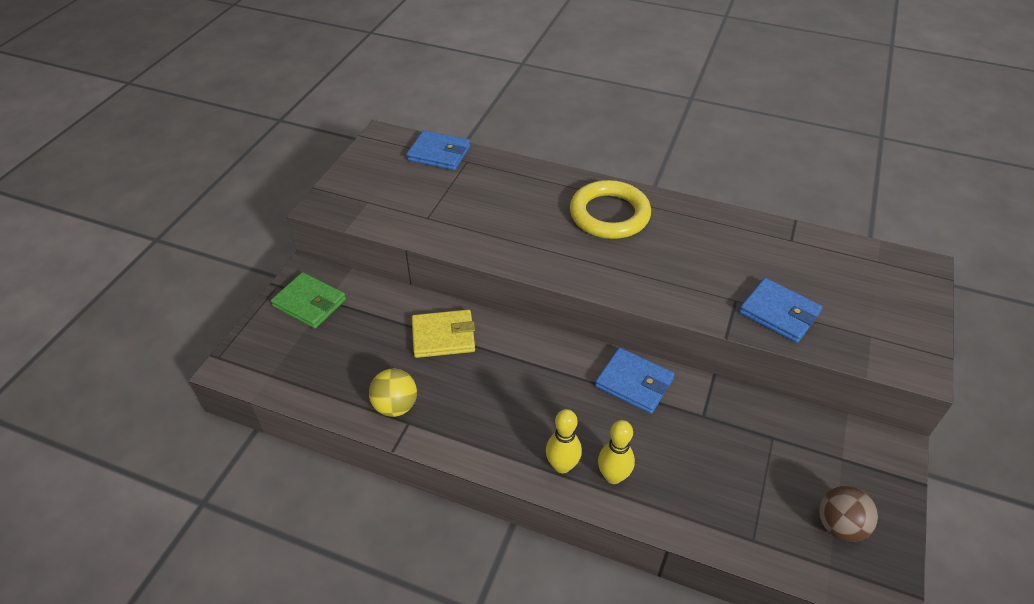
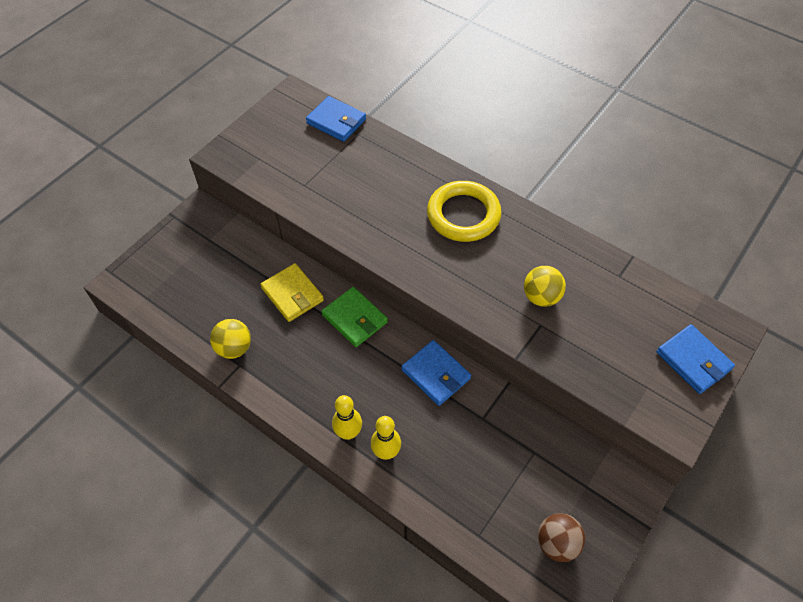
camera: 15 degrees right, 10 degrees up
(309, 303) = (195, 239): green wallet -> green wallet (354, 318)
(443, 336) = (292, 294): yellow wallet -> yellow wallet turned 45 degrees clockwise
(723, 274) = (541, 297): none -> yellow ball
(779, 313) = (574, 346): blue wallet -> blue wallet (693, 361)

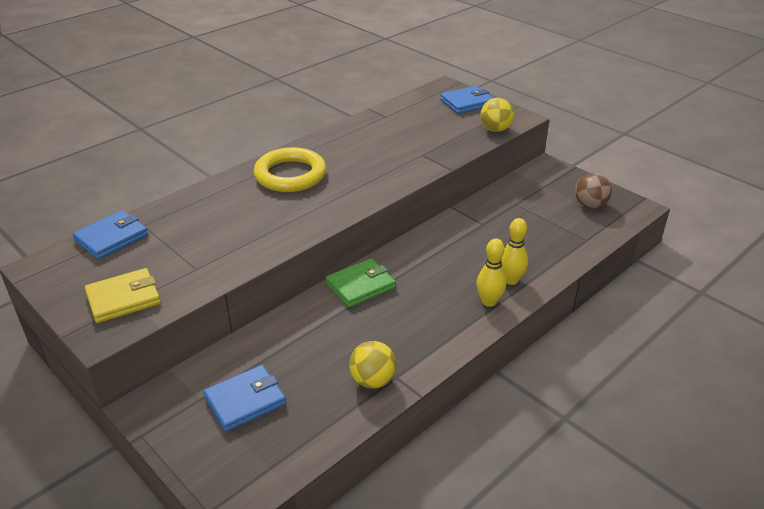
camera: 80 degrees left, 20 degrees down
(292, 294) = (314, 328): yellow wallet -> yellow wallet (123, 298)
(436, 374) = (435, 243): blue wallet -> blue wallet (245, 401)
(541, 297) = (395, 150): yellow ball -> yellow ball (495, 129)

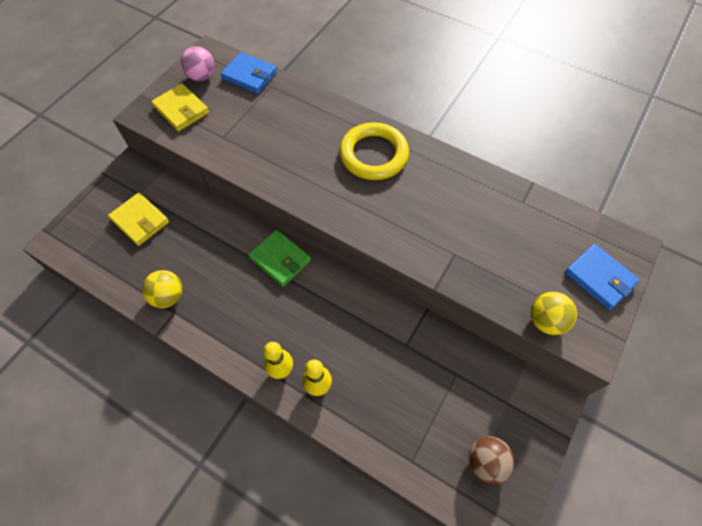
camera: 75 degrees right, 25 degrees up
(78, 276) = (202, 76): none -> pink ball
(245, 401) = (140, 221): blue wallet -> yellow wallet

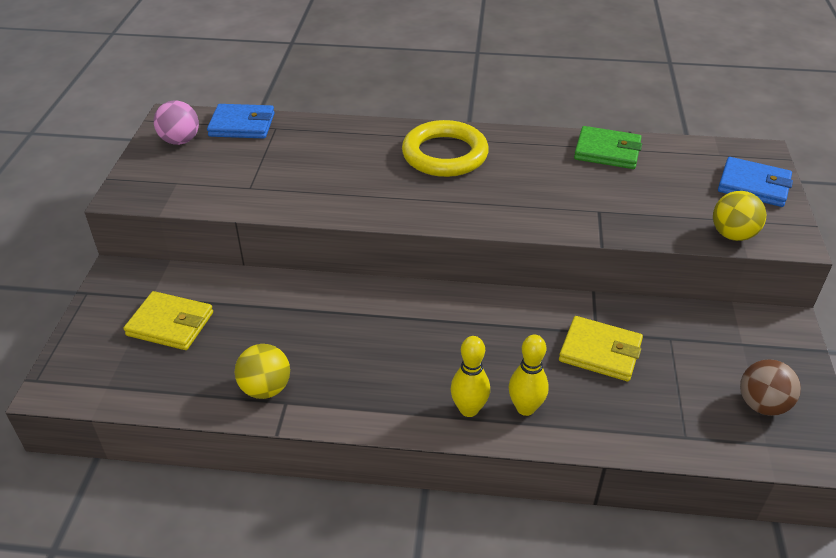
camera: 25 degrees left, 20 degrees down
(181, 110) = (175, 177): yellow wallet -> yellow wallet (600, 352)
(280, 259) = (387, 302): green wallet -> green wallet (607, 151)

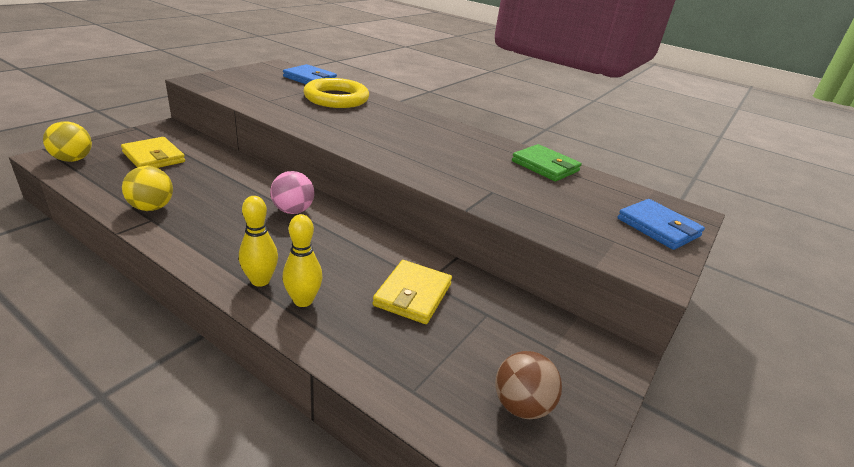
camera: 25 degrees right, 10 degrees down
(180, 141) = (265, 73): pink ball -> pink ball (293, 210)
(445, 154) = (416, 128): yellow ring -> yellow ring (336, 98)
(600, 352) = (413, 295): yellow wallet -> yellow wallet turned 60 degrees clockwise
(732, 235) = (598, 248): yellow ball -> yellow ball (73, 159)

